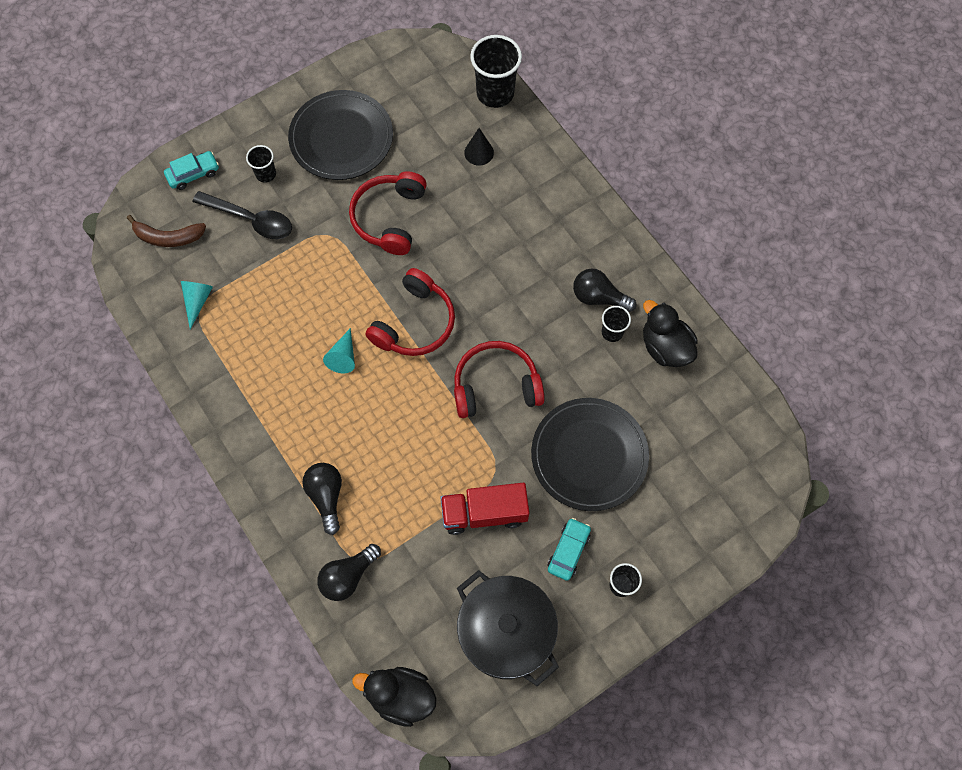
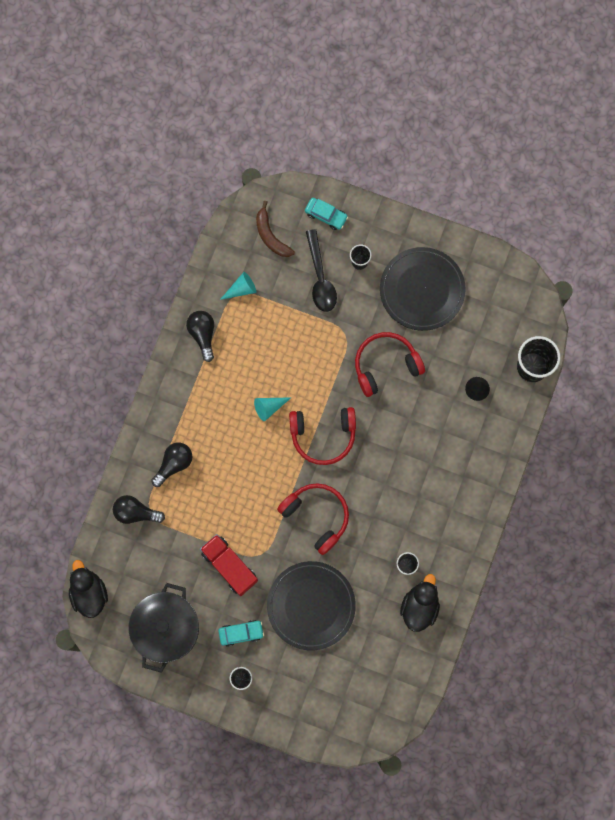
camera: 55 degrees right, 10 degrees up
(598, 297) = (425, 540): black light bulb -> black light bulb (203, 334)

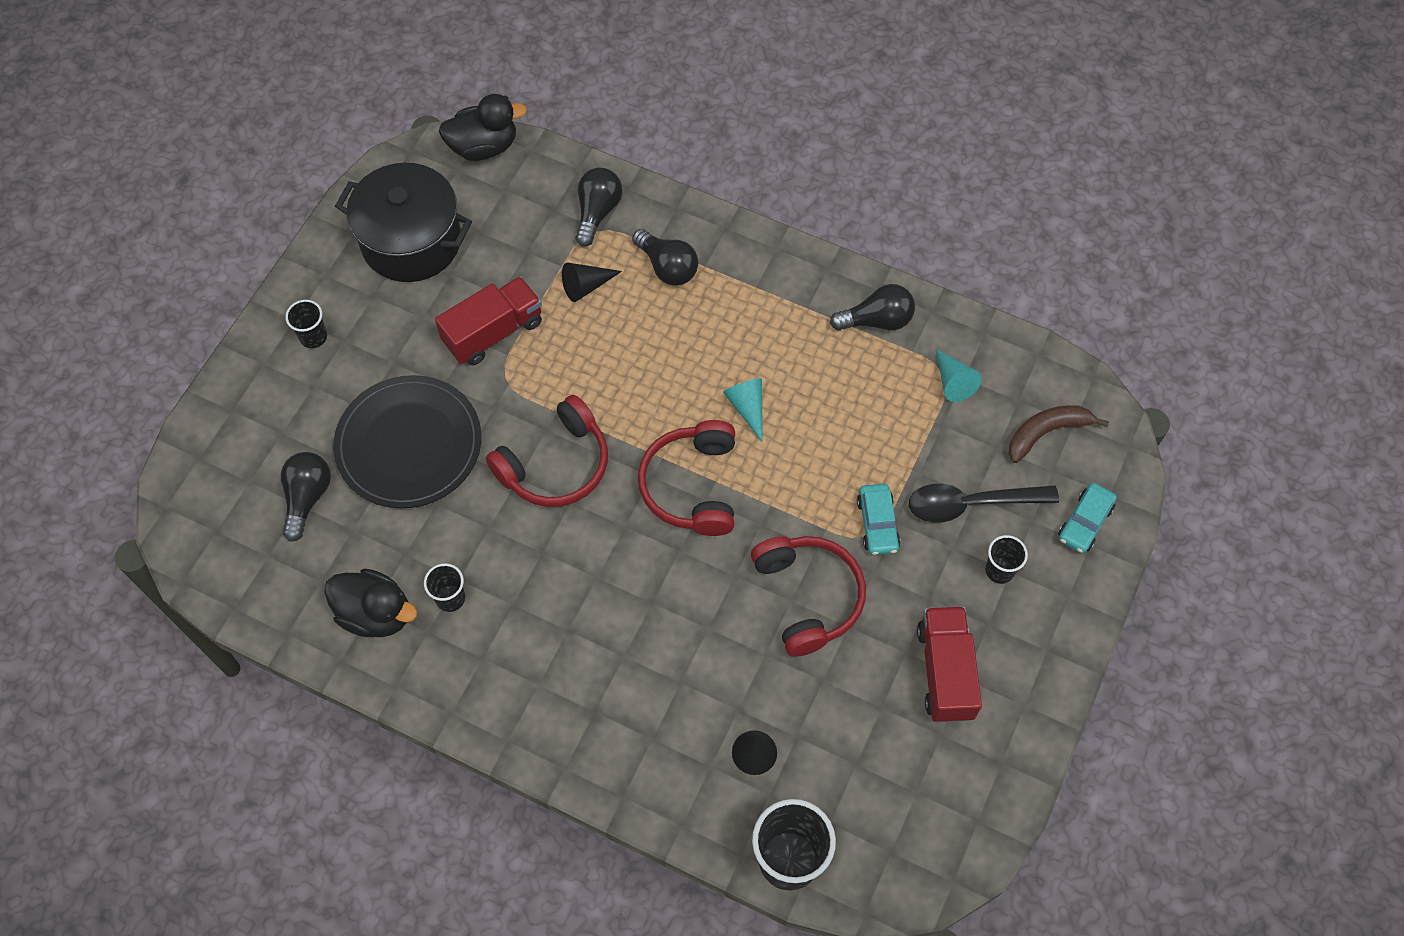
camera: 95 degrees right, 15 degrees down
(191, 513) = (586, 286): none -> black cone
(241, 633) = (385, 341): turquoise car -> turquoise car (877, 524)
(351, 660) = (307, 498): none -> black light bulb
(422, 290) = (945, 672): black plate -> red truck

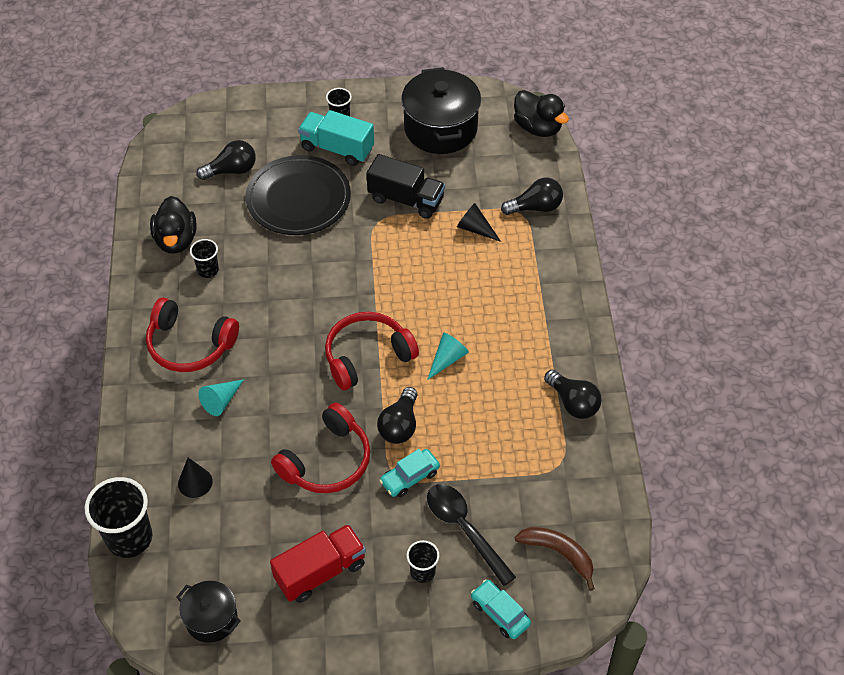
camera: 60 degrees right, 10 degrees down
(360, 364) = (337, 149): none -> turquoise truck
(493, 332) = (406, 199): red truck -> black truck
(556, 465) = (333, 277): red headphones -> red headphones (189, 345)
(667, 267) = (523, 264): black light bulb -> black light bulb (400, 425)
(943, 814) = (211, 619): none -> black pot
(953, 381) = (557, 473): turquoise cone -> turquoise cone (221, 401)
(1085, 522) = (500, 613): turquoise car -> turquoise car turned 45 degrees clockwise

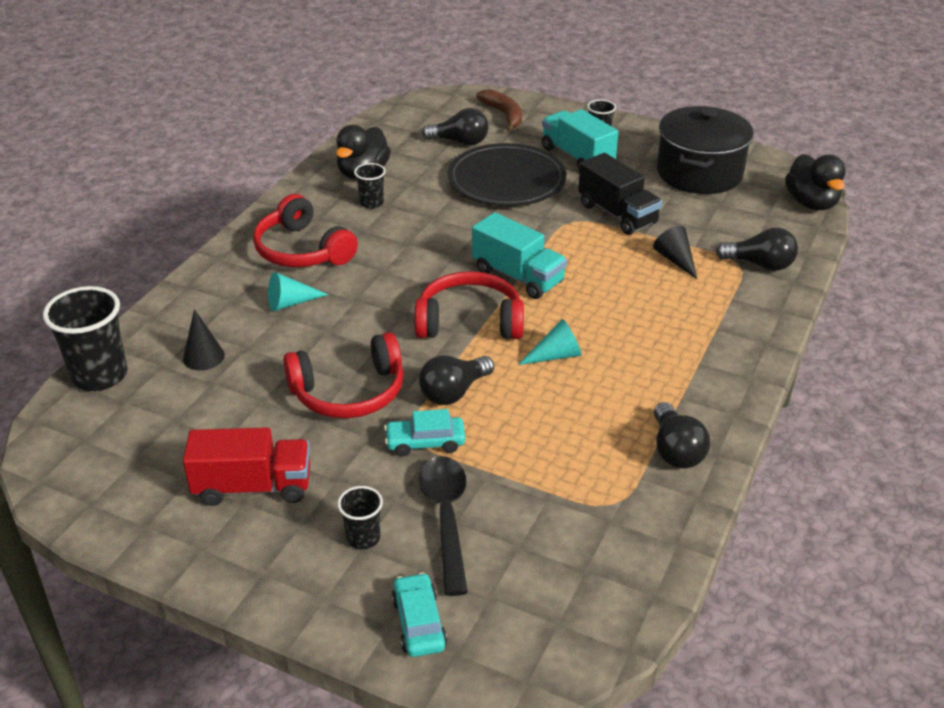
camera: 30 degrees right, 15 degrees down
(211, 619) = (106, 478): black pot -> none
(373, 296) = (518, 276): none -> turquoise truck
(559, 553) = (542, 594): brown banana -> brown banana (504, 115)

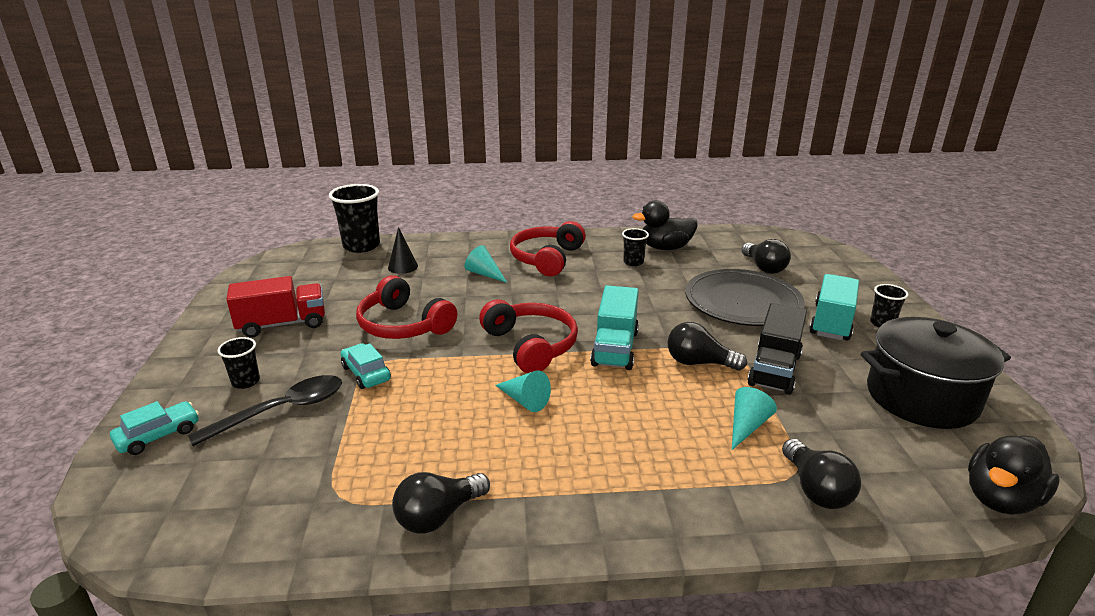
camera: 60 degrees right, 10 degrees down
(253, 487) = (282, 324): red truck -> red truck turned 75 degrees counterclockwise
(454, 392) = (435, 366): black light bulb -> black light bulb (699, 363)
(504, 115) = (834, 272): brown banana -> none
(675, 260) = (747, 426): black cone -> turquoise cone

